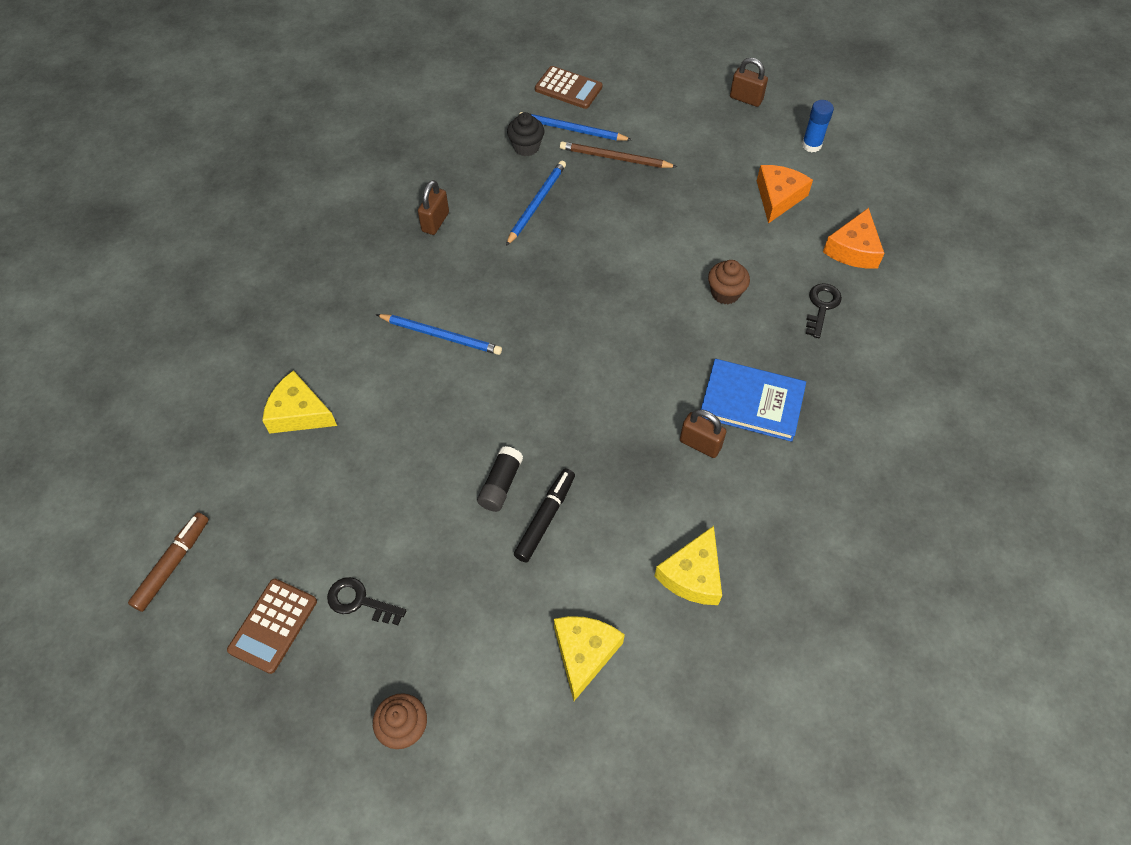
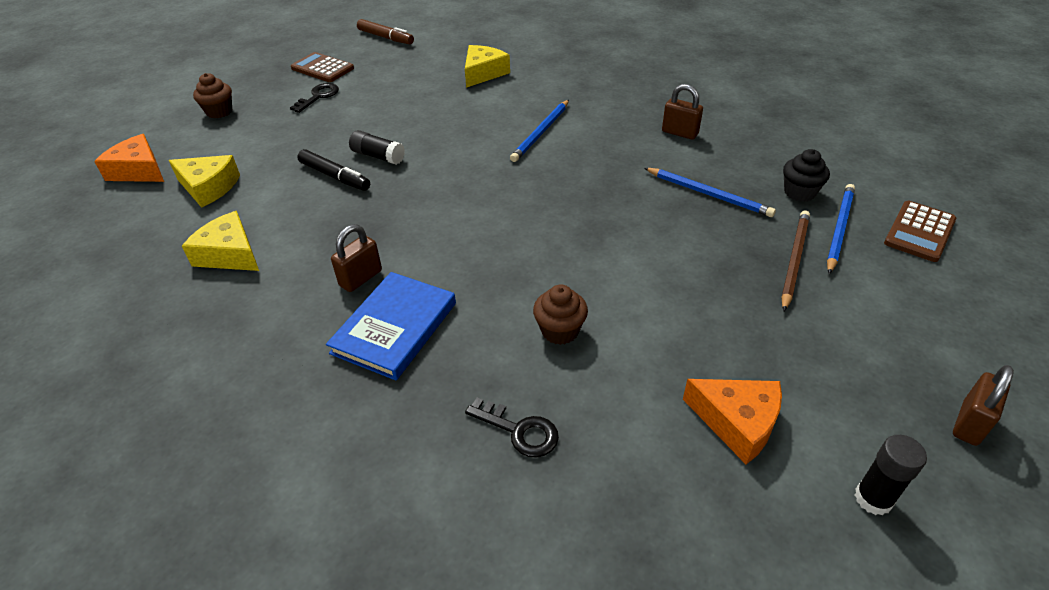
camera: 100 degrees right, 15 degrees down
(811, 145) = (873, 498): blue glue stick -> black glue stick
(853, 249) = (626, 502): orange cheese -> orange cheese (139, 170)

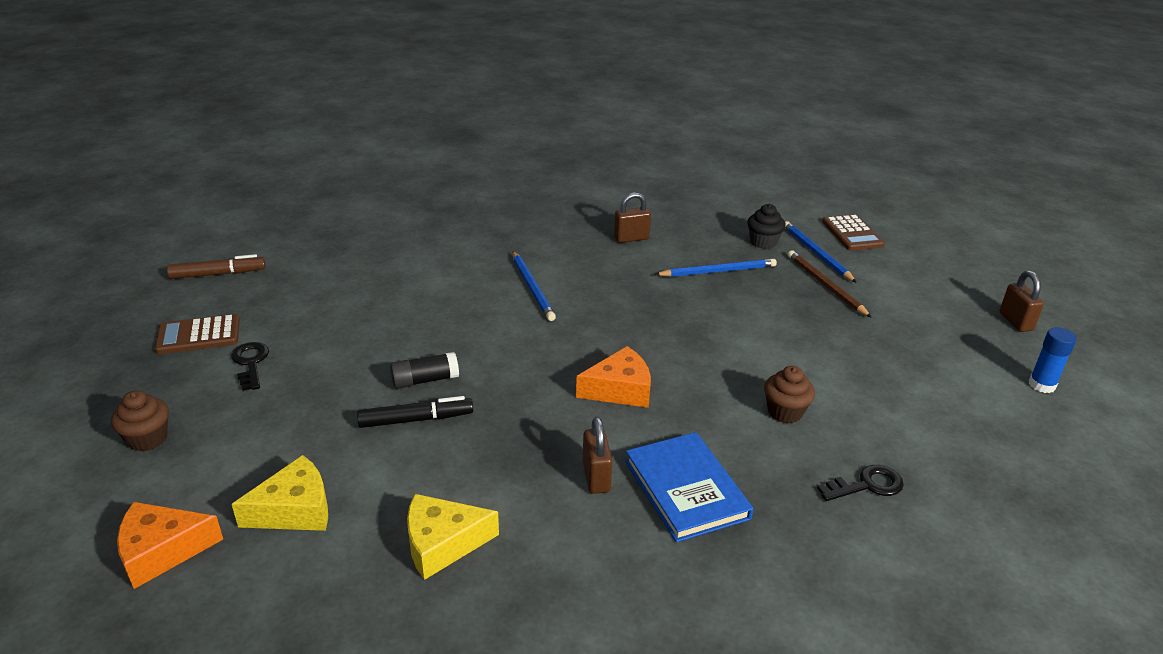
camera: 50 degrees left, 10 degrees down
(483, 73) = (391, 263): yellow cheese -> none
(737, 422) = (944, 393): orange cheese -> orange cheese (620, 389)
(873, 498) = (1042, 385): black glue stick -> blue glue stick

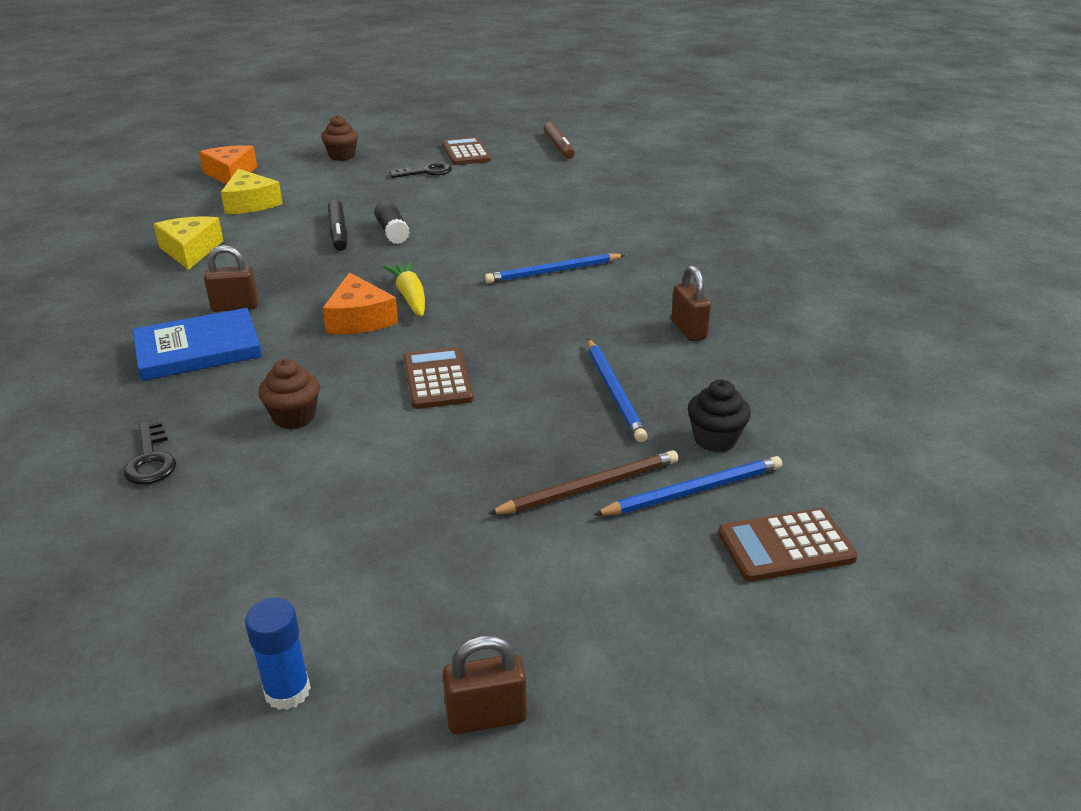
camera: 90 degrees right, 0 degrees up
(577, 362) = (410, 297): none -> yellow carrot
(715, 343) = (437, 379): none -> brown calculator

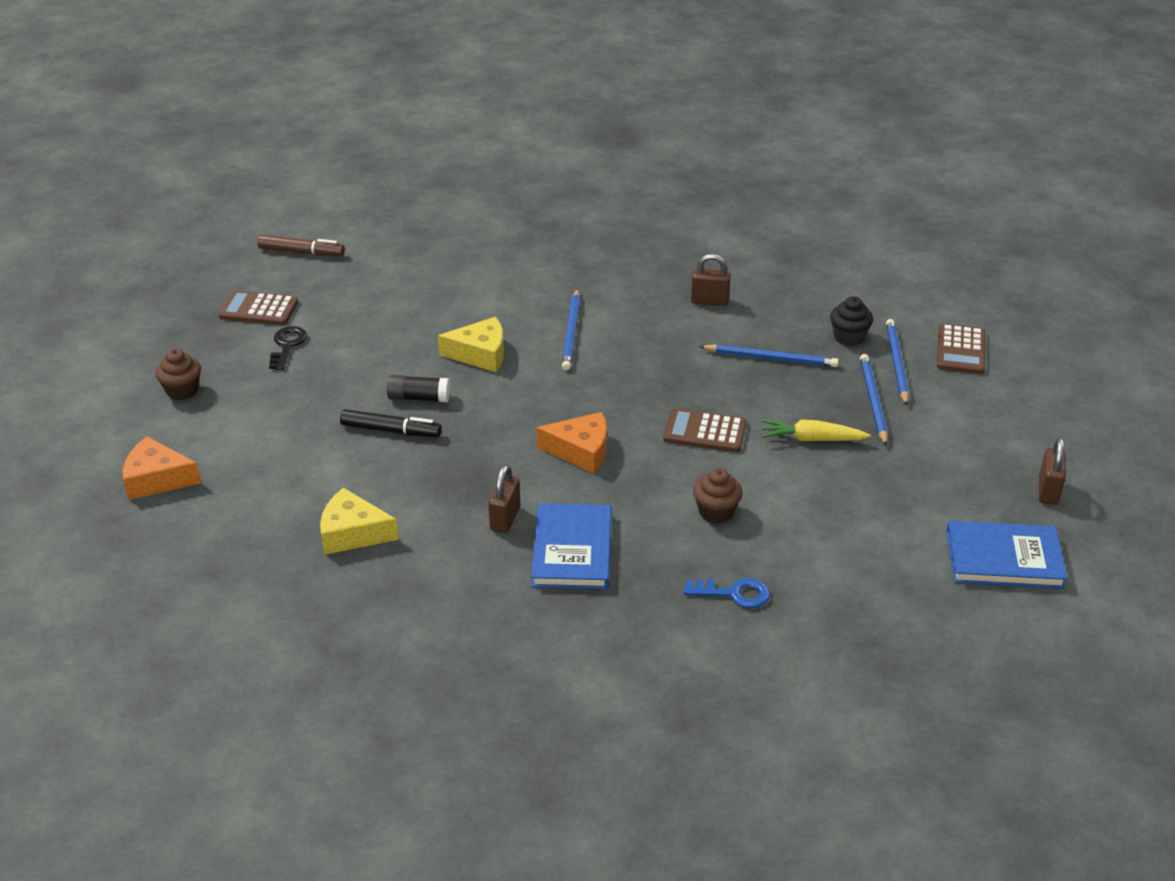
camera: 65 degrees left, 5 degrees up
(151, 459) = (734, 593): black key -> blue key
(250, 203) = (260, 476): yellow cheese -> yellow cheese (480, 354)
(287, 691) = (1004, 559): blue glue stick -> blue book
(410, 297) = (560, 416): yellow carrot -> yellow carrot (811, 439)
(590, 487) = (873, 401): brown pencil -> blue pencil

